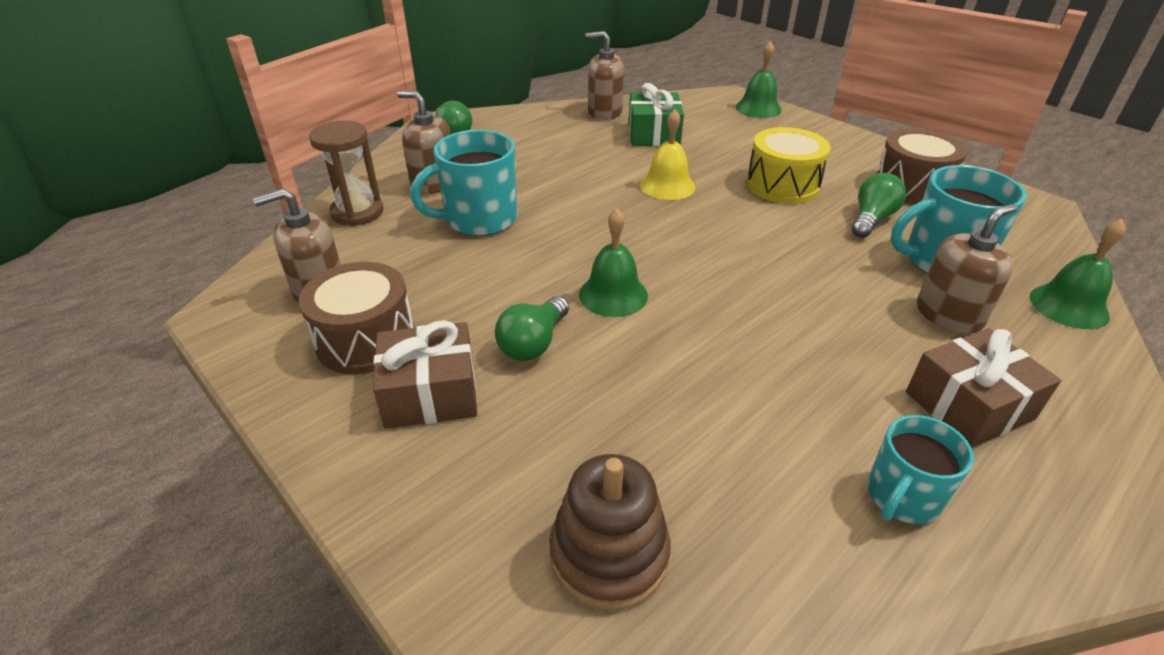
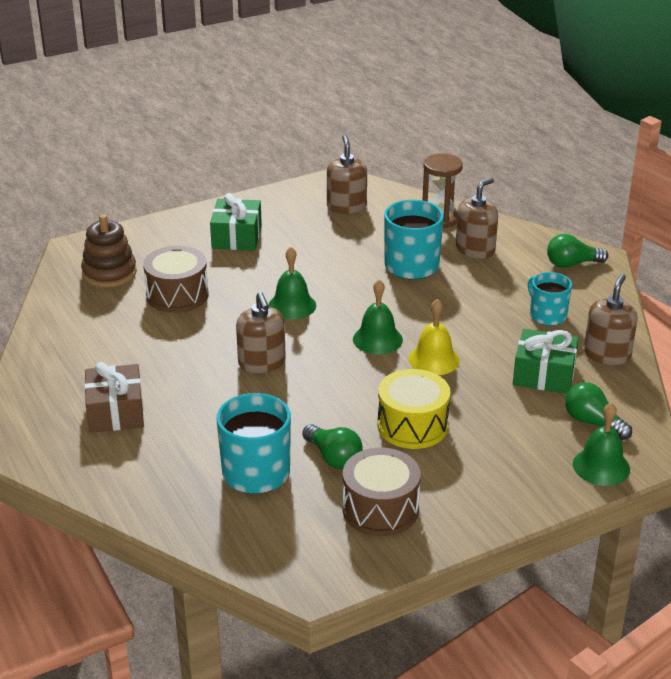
camera: 105 degrees right, 5 degrees down
(366, 340) = (292, 220): brown drum -> brown drum (177, 295)
(430, 393) = (236, 237): brown gift -> green gift
(533, 343) = (259, 271): green light bulb -> green light bulb (593, 422)
(902, 497) = (79, 361): turquoise mug -> turquoise mug (547, 315)
(948, 315) = (194, 443): brown soap dispenser -> brown soap dispenser (262, 362)
(1068, 306) = (169, 511): green bell -> green bell (377, 339)

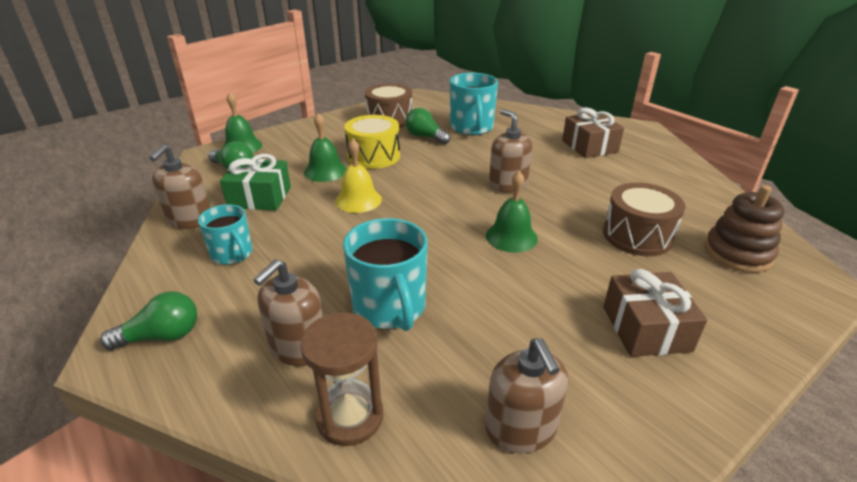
camera: 170 degrees right, 0 degrees up
(236, 237) = (646, 328): green gift -> brown gift
(377, 339) = (413, 212): green bell -> green bell (325, 171)

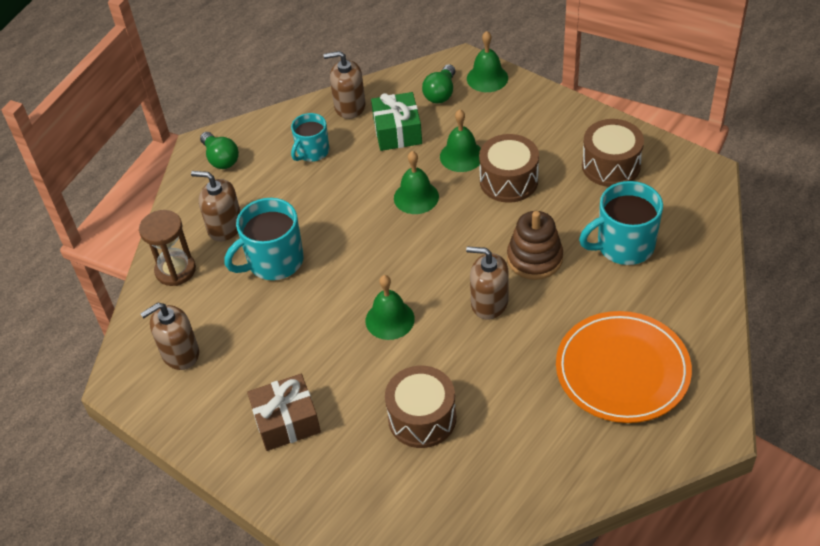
camera: 80 degrees right, 15 degrees up
(358, 200) = (416, 197): yellow bell -> green bell
(374, 156) = (508, 181): yellow drum -> brown drum
(425, 137) = (576, 209): green light bulb -> none
(507, 184) = (489, 302): brown soap dispenser -> brown soap dispenser turned 120 degrees counterclockwise
(589, 146) = (622, 370): brown gift -> orange plate
(737, 253) = (415, 502): brown stacking toy -> brown stacking toy (534, 258)

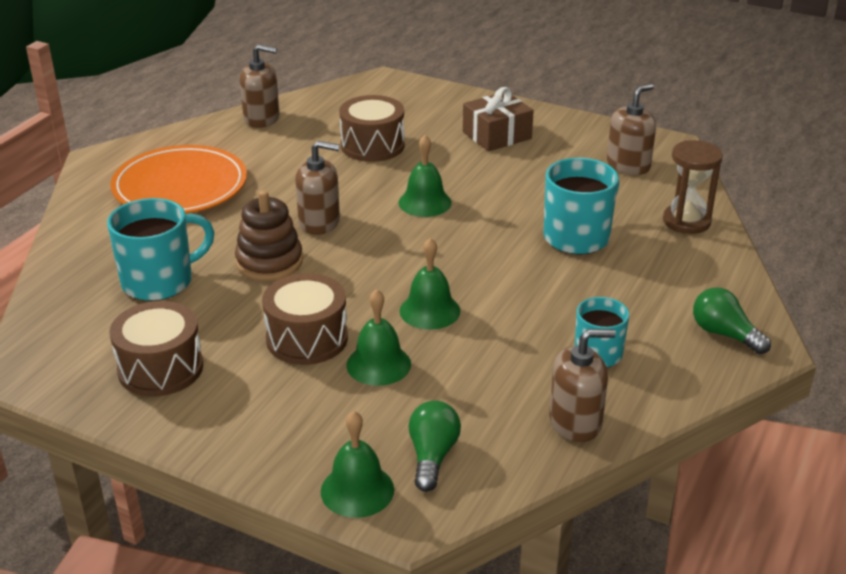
camera: 165 degrees right, 15 degrees down
(225, 226) = (660, 263): brown soap dispenser -> brown soap dispenser (262, 118)
(397, 131) = (484, 390): green gift -> none

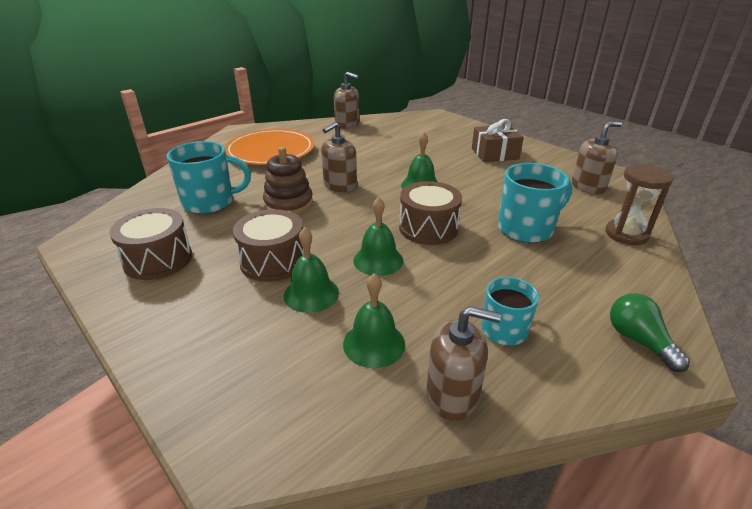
camera: 20 degrees right, 0 degrees up
(319, 222) = (340, 185): brown soap dispenser -> brown soap dispenser turned 105 degrees clockwise
(357, 490) = (212, 408): green bell -> green bell (374, 344)
(372, 146) = (406, 147): brown drum -> brown drum (428, 228)
(432, 456) = (299, 392): green light bulb -> none

